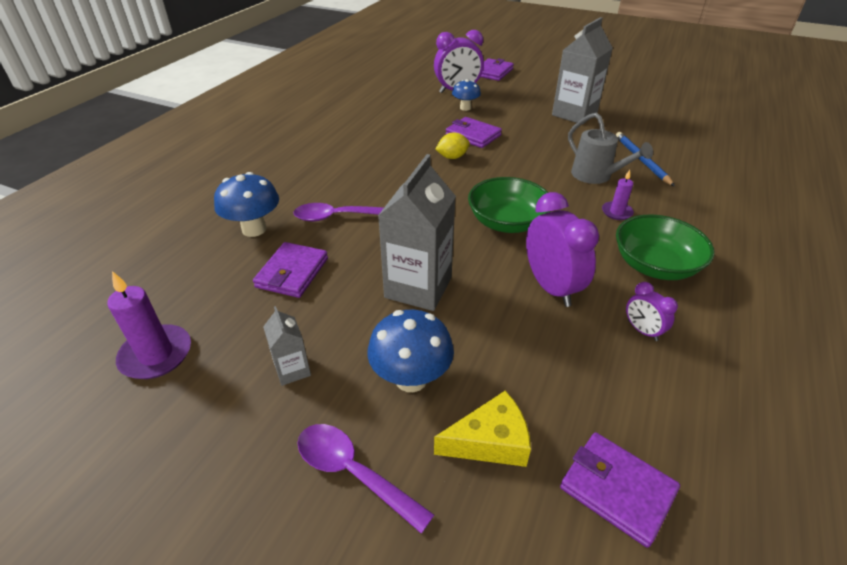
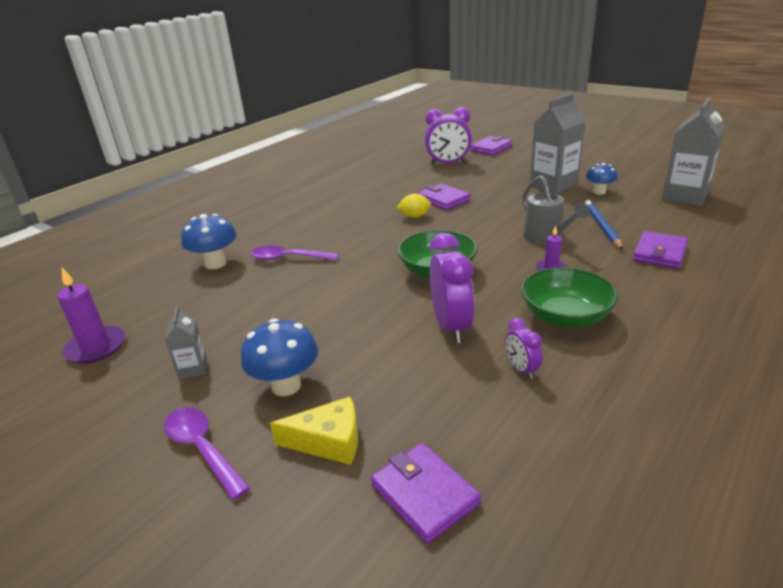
camera: 15 degrees right, 10 degrees down
(292, 273) = (229, 298): purple wallet -> purple wallet (659, 253)
(418, 287) = (329, 317): grey carton -> grey carton (684, 196)
(465, 108) = (448, 177): blue mushroom -> blue mushroom (599, 192)

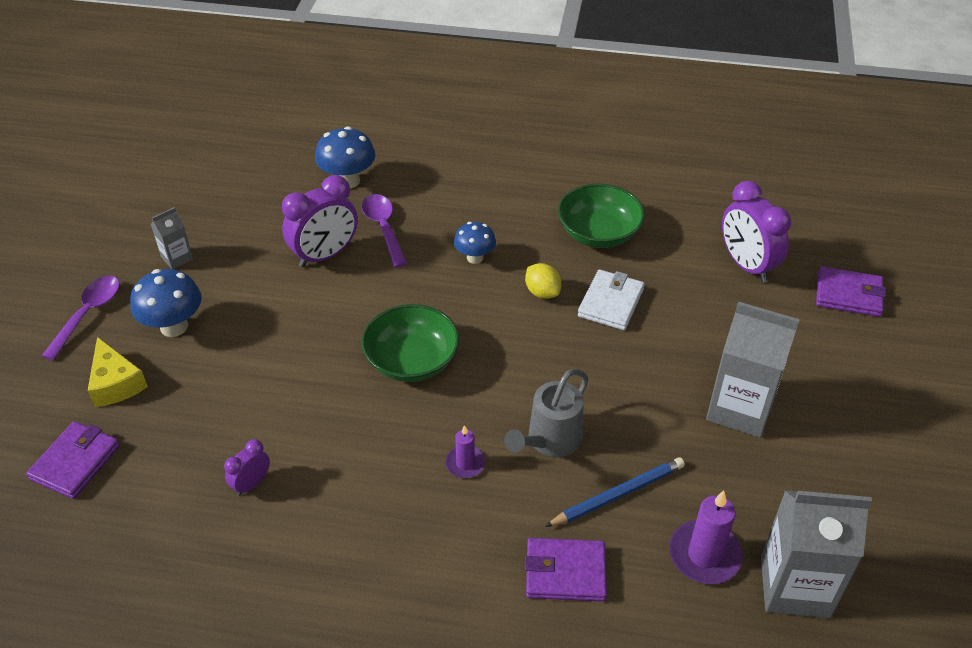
camera: 60 degrees right, 15 degrees up
(96, 347) = (184, 185): purple candle -> purple candle (704, 555)
(443, 199) = (610, 303): purple wallet -> white wallet
(451, 327) = (305, 408): purple clock -> purple clock (325, 255)
(565, 316) = (362, 499): green bowl -> green bowl (598, 233)
(599, 192) = (745, 471): blue mushroom -> blue mushroom (475, 258)

